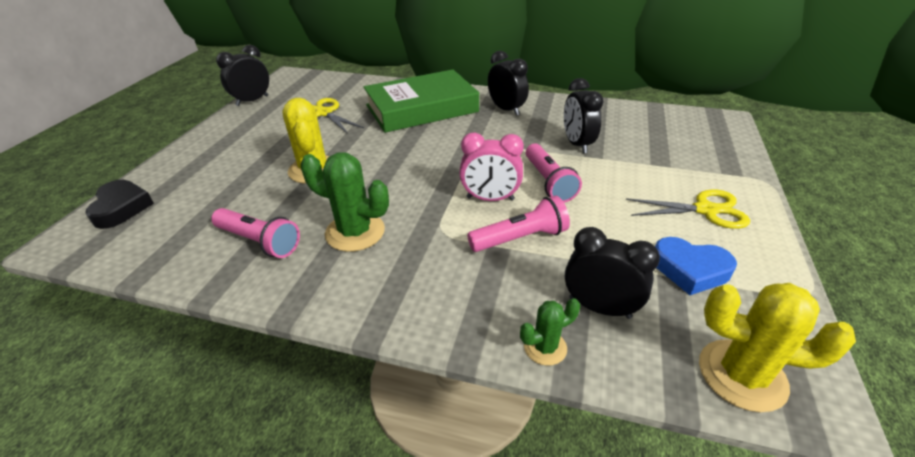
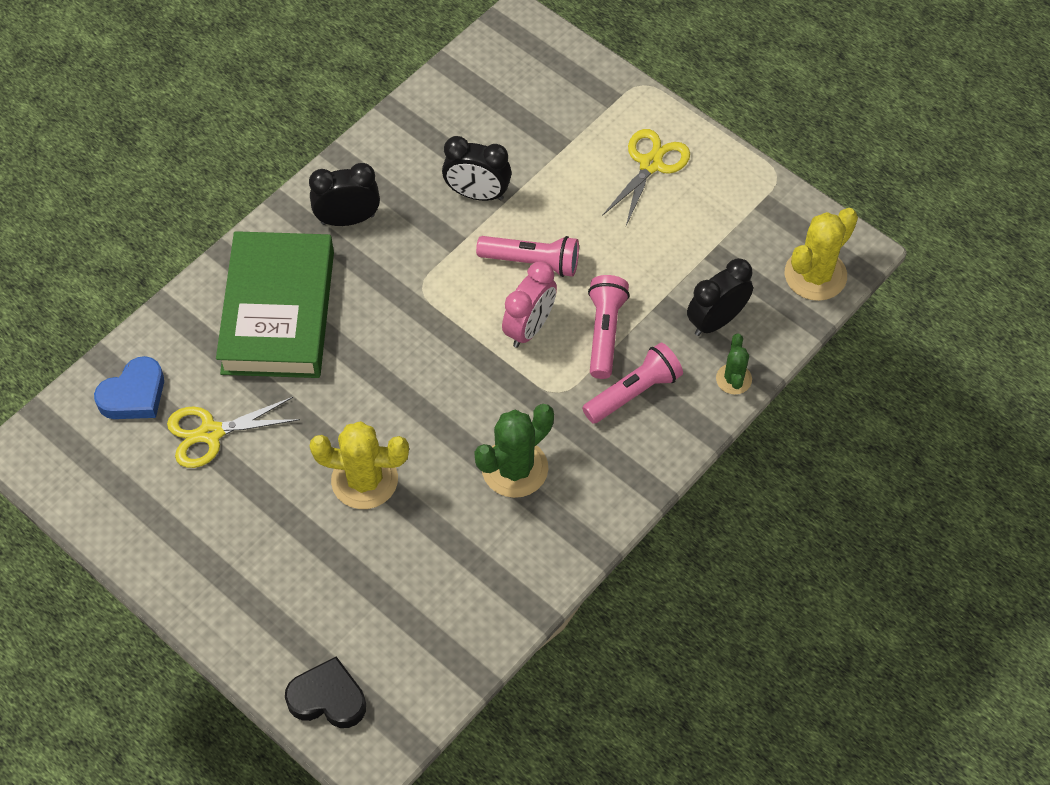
camera: 65 degrees left, 20 degrees up
(252, 101) = (97, 520): black clock -> none
(259, 242) = (481, 559): pink flashlight -> pink flashlight (634, 392)
(690, 270) = (712, 232): blue heart -> blue heart (134, 395)

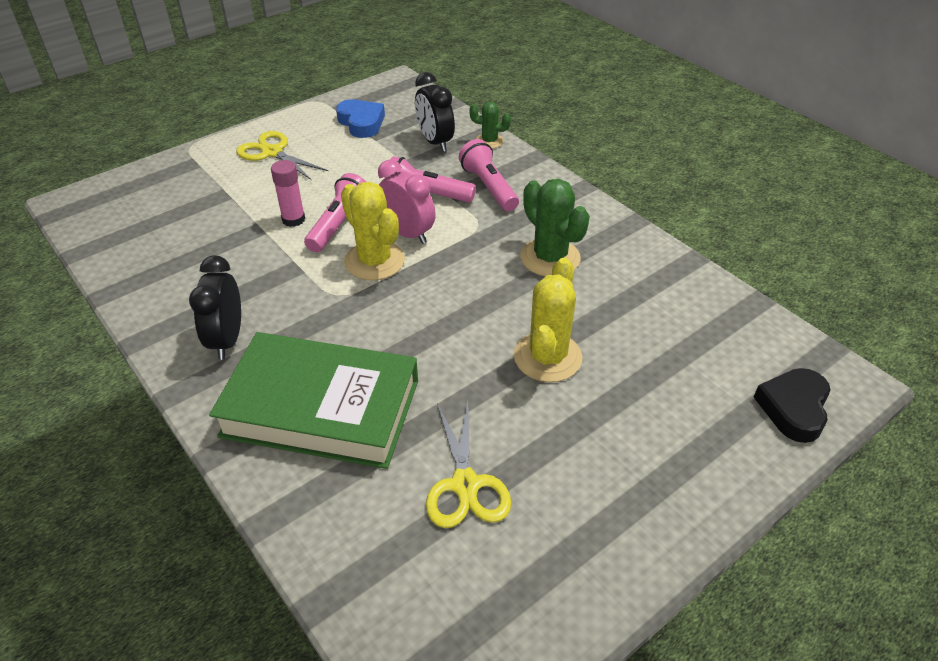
camera: 80 degrees left, 15 degrees down
(134, 395) = (390, 565): blue heart -> blue heart (361, 123)
(477, 194) = (247, 248): black clock -> none
(531, 219) = (293, 219): none -> pink glue stick
(815, 275) = (411, 98): yellow cactus -> yellow cactus (374, 261)

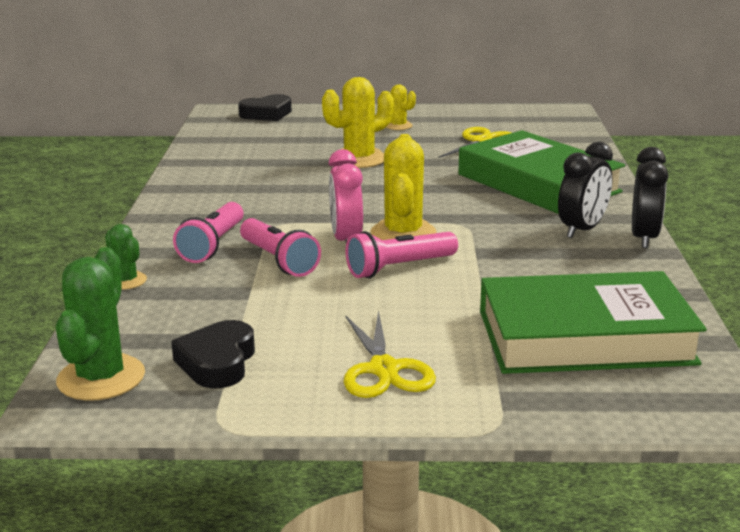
camera: 140 degrees left, 20 degrees down
(168, 219) = (585, 337): none -> green book
(293, 219) = (440, 287): pink glue stick -> none
(361, 123) = (217, 362): blue heart -> black heart
(435, 142) = (180, 303): black clock -> black clock (644, 238)
(550, 258) = (263, 192): green cactus -> green cactus (101, 378)
(611, 472) = (398, 126): none -> yellow cactus

